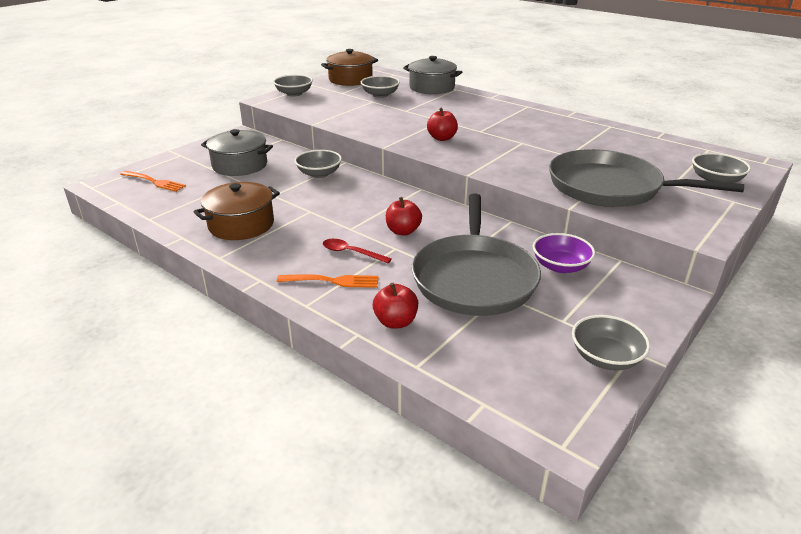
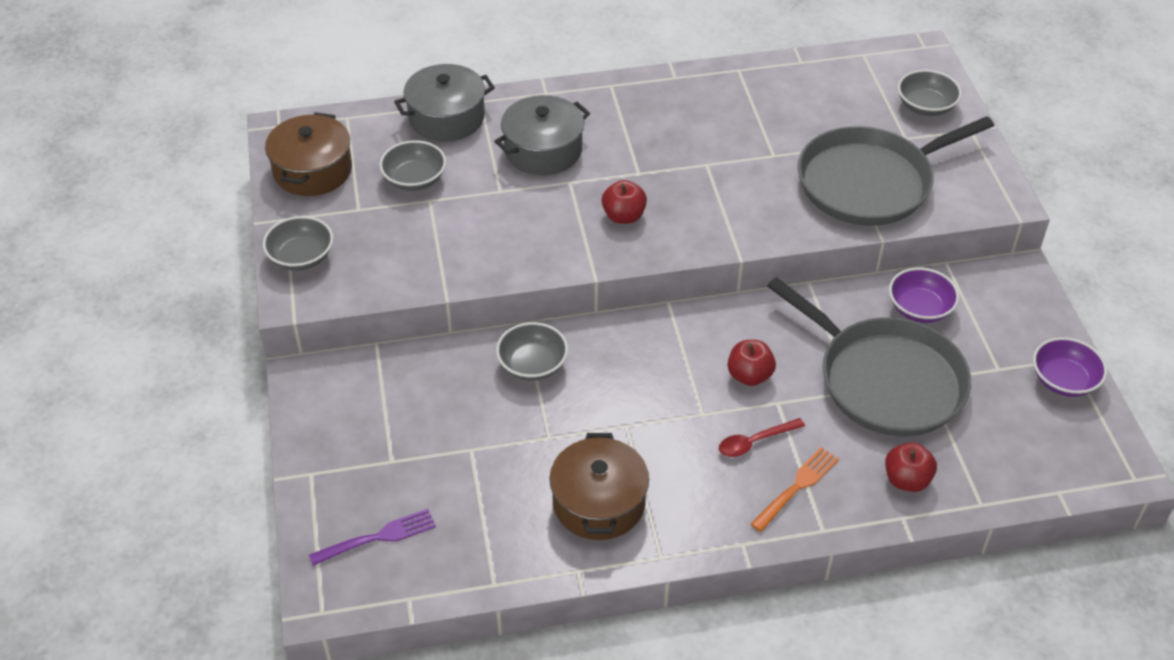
camera: 50 degrees left, 15 degrees up
(154, 182) = (377, 538): orange fork -> purple fork
(240, 165) = (419, 427): grey pot -> grey pot (543, 150)
(605, 357) = (1063, 380): grey bowl -> purple bowl

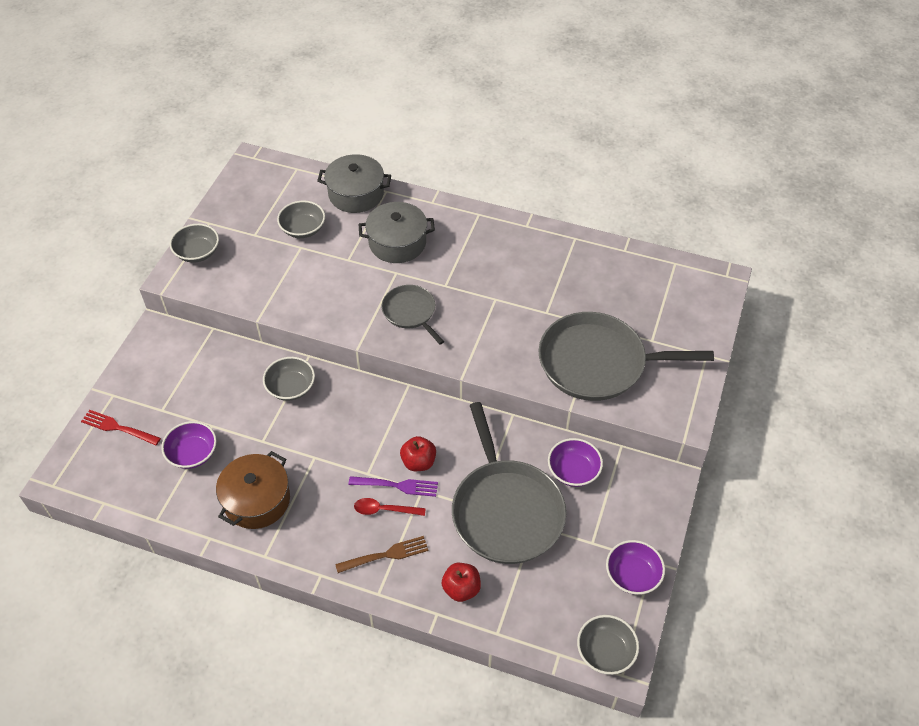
camera: 30 degrees right, 5 degrees up
(312, 170) = (249, 196): brown pot -> none
(352, 506) = (119, 428): none -> red fork
(377, 538) = (116, 455): purple fork -> purple fork (396, 486)
(474, 490) = (192, 453): none -> purple bowl
(623, 216) = (410, 312): red apple -> grey pan
(796, 487) = (385, 555): orange fork -> brown fork
(925, 106) = (687, 323): grey bowl -> grey bowl (605, 652)

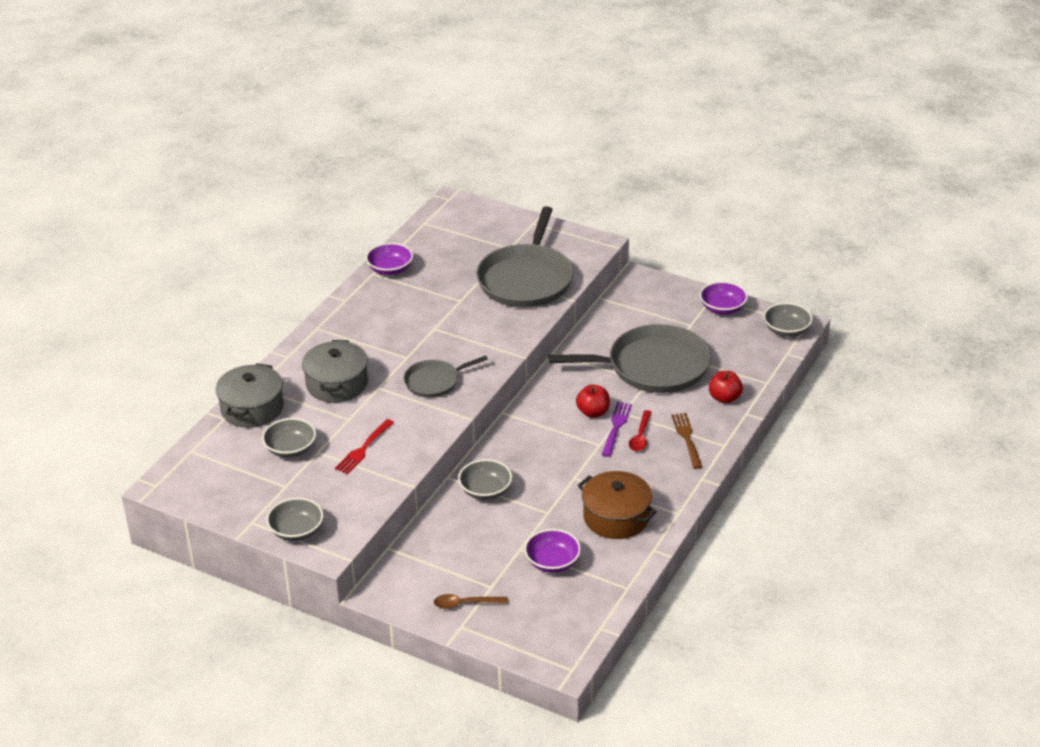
camera: 80 degrees left, 15 degrees down
(119, 428) = (507, 620): red fork -> red fork (363, 448)
(140, 394) = (465, 604): none -> brown spoon
(573, 471) = (619, 326): purple bowl -> purple bowl (390, 269)

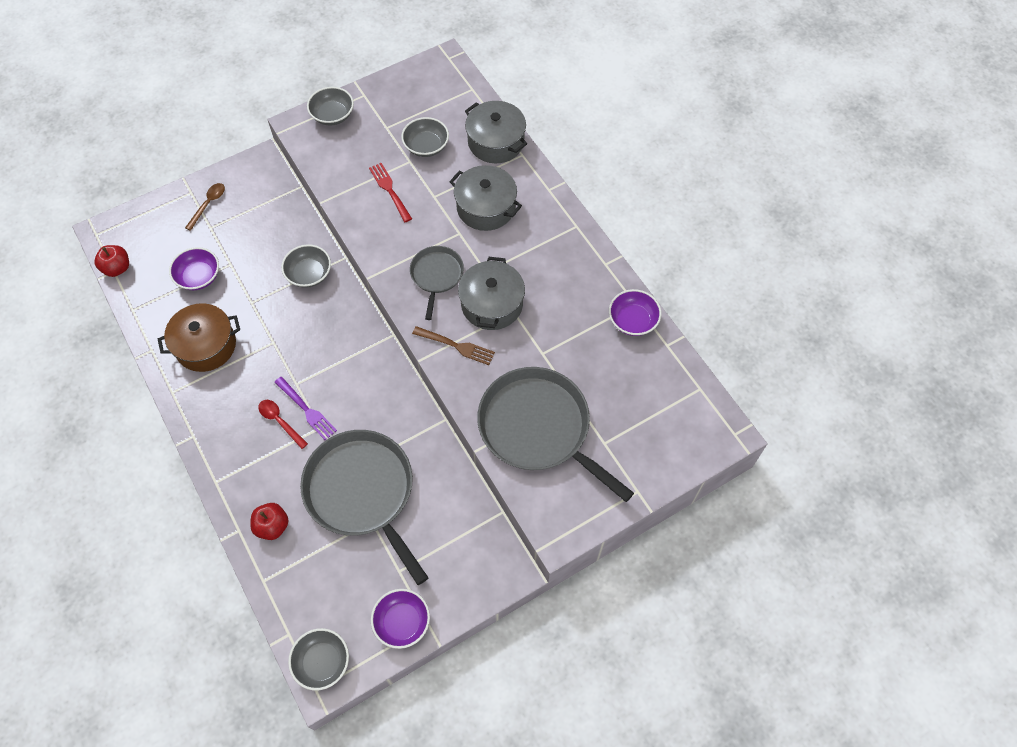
camera: 120 degrees right, 25 degrees up
(437, 341) = (492, 304): none -> grey pot
(593, 412) = (339, 403): red apple -> red apple (117, 268)
(652, 366) = (362, 492): grey pan -> grey pan turned 120 degrees clockwise
(687, 439) = (247, 457): brown fork -> brown fork (456, 346)

